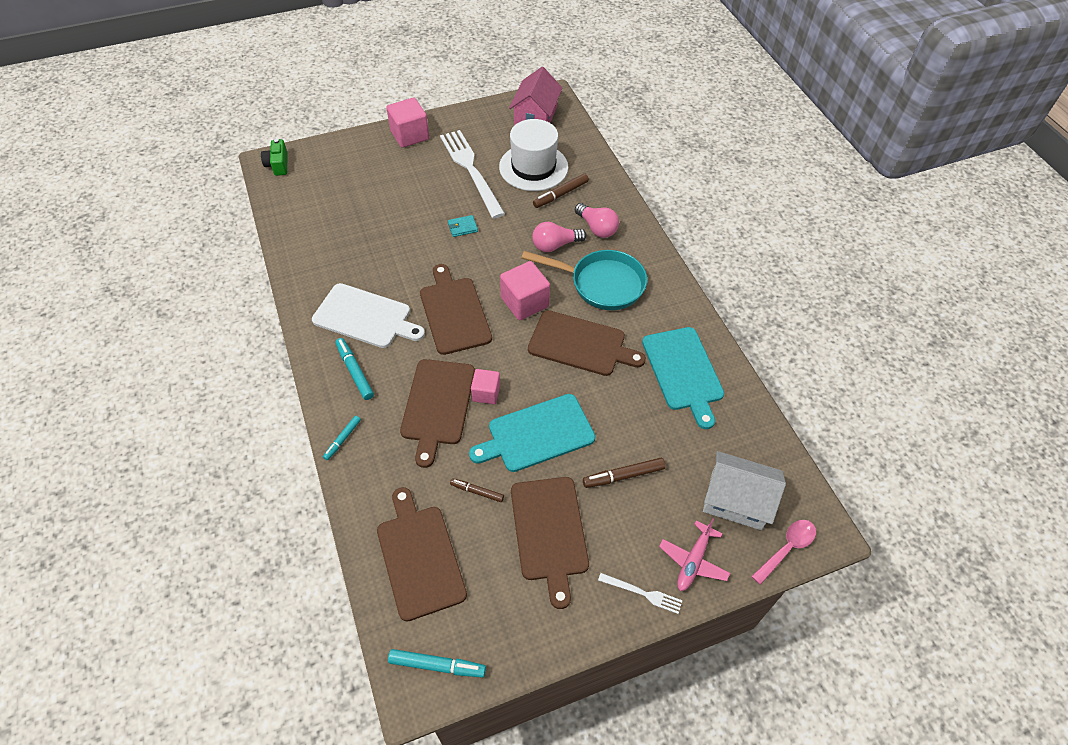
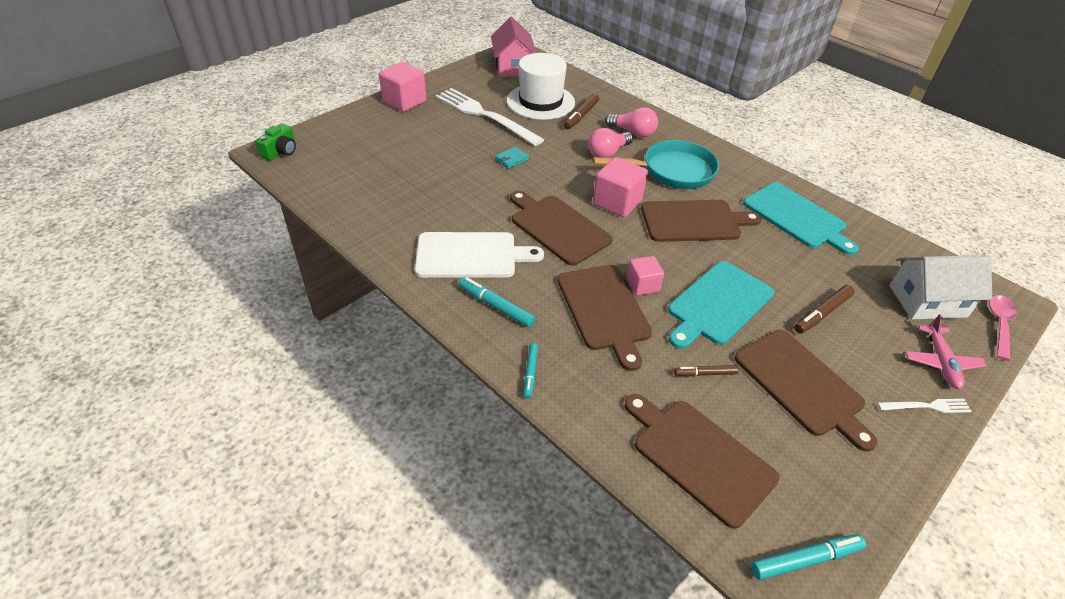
camera: 25 degrees left, 10 degrees down
(278, 165) = (281, 151): green camera -> green camera turned 120 degrees counterclockwise

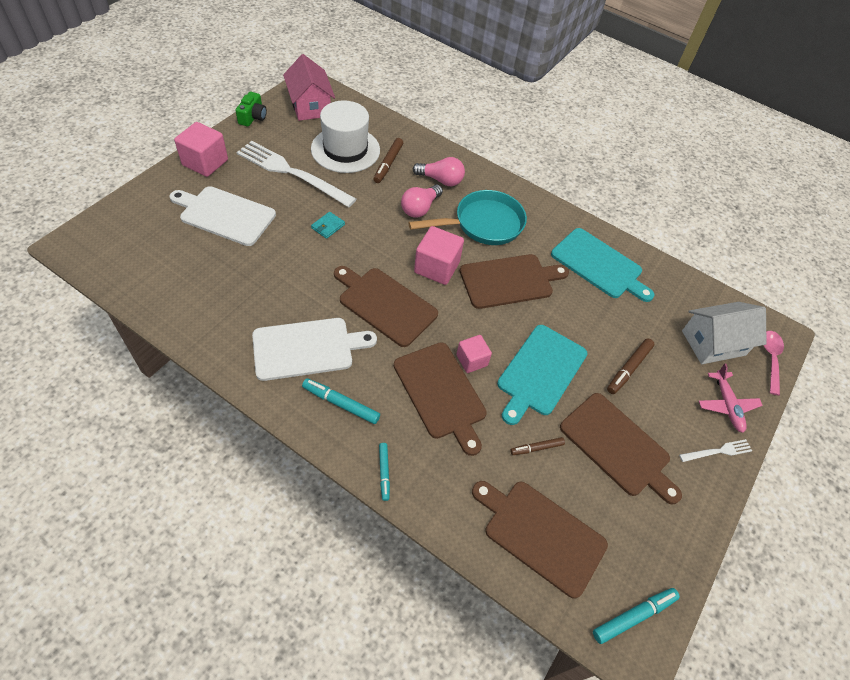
camera: 15 degrees left, 10 degrees up
(281, 151) = (85, 242): green camera -> green camera (253, 117)
(413, 142) = (224, 215): none -> white cutting board

